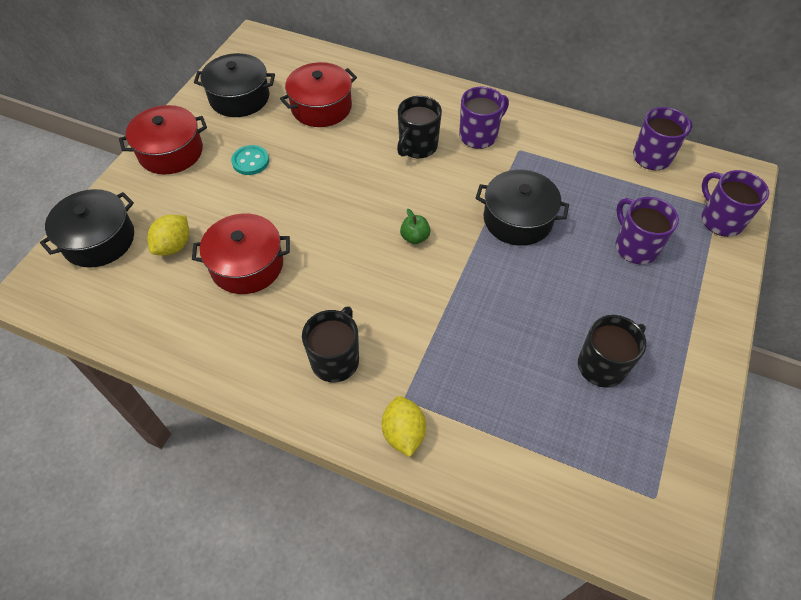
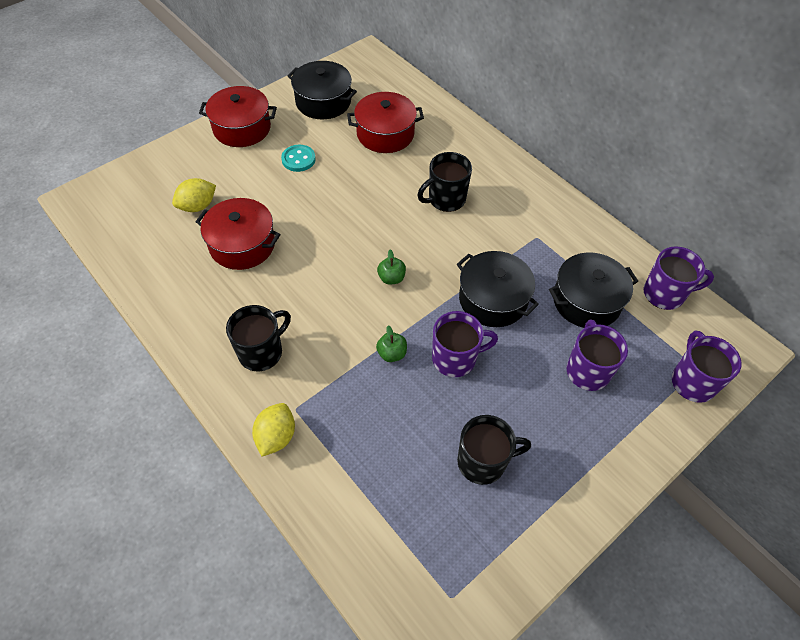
camera: 25 degrees right, 0 degrees up
(99, 240) = (147, 179): black pot -> black pot (586, 301)
(460, 306) = (391, 353): none -> green apple
(479, 135) = (508, 210): purple mug -> purple mug (455, 358)

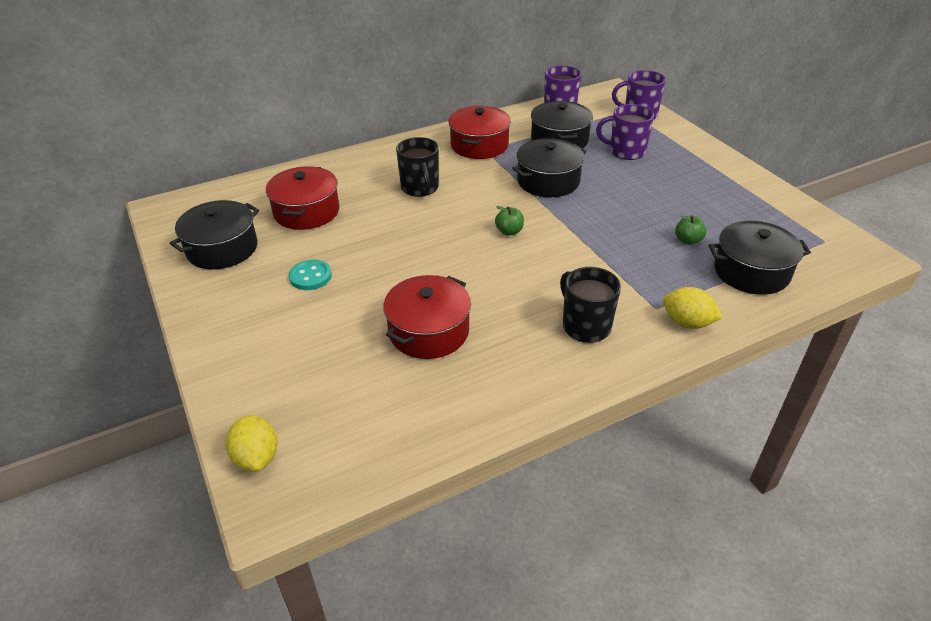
camera: 75 degrees left, 15 degrees down
(198, 206) = (347, 368): yellow lemon -> yellow lemon (256, 457)
(242, 128) = (224, 320): red pot -> red pot (479, 145)
(370, 503) = (751, 272): none -> black pot
(391, 353) = (598, 242): green apple -> green apple (688, 240)
(455, 358) = (608, 209): purple mug -> none
(483, 462) = (708, 210): black mug -> none

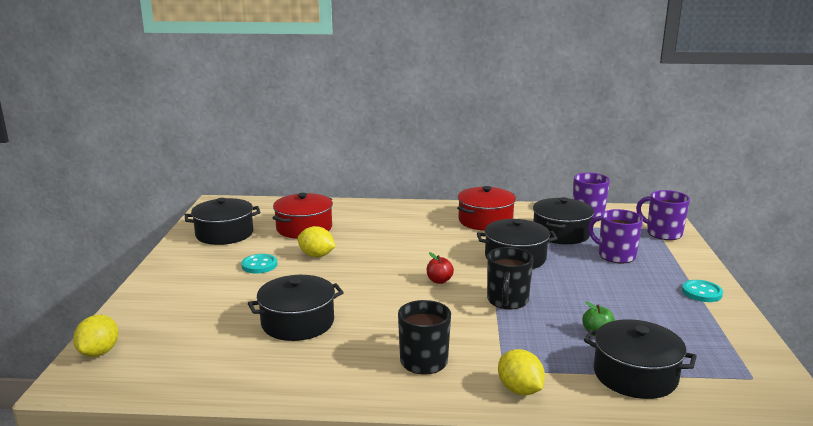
camera: 30 degrees right, 20 degrees down
(359, 242) = (316, 255): none -> yellow lemon
(420, 188) = (403, 235): black mug -> black mug (507, 301)
(428, 331) = (297, 322): red pot -> black pot
(509, 231) = (439, 281): green apple -> red apple
(722, 170) = (701, 292): none -> turquoise button

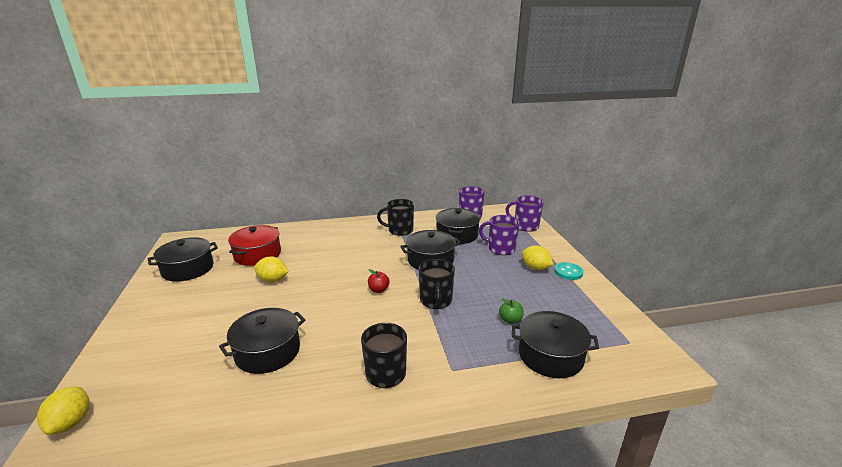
camera: 15 degrees left, 5 degrees up
(259, 265) = (224, 296): turquoise button -> none
(485, 221) = (399, 230): red pot -> black mug
(519, 390) = (470, 388): yellow lemon -> yellow lemon (535, 268)

